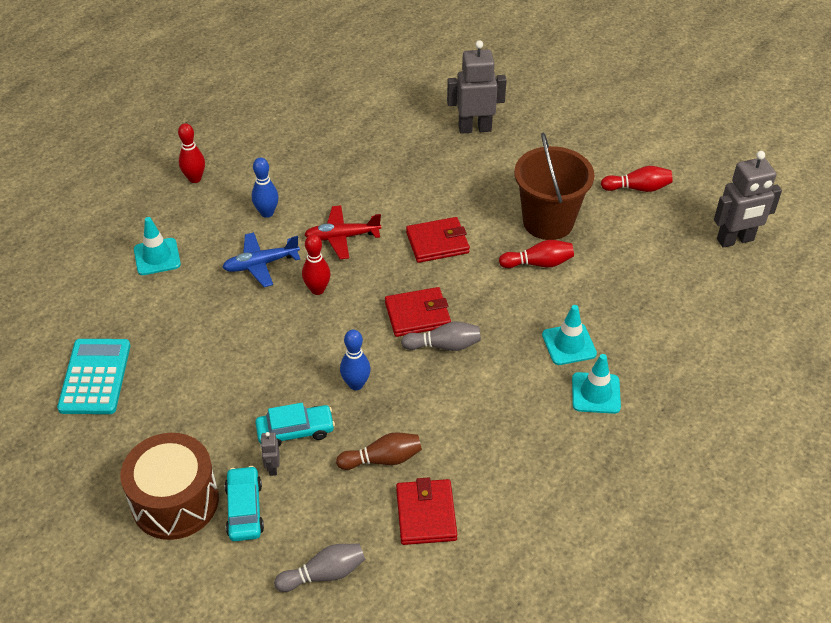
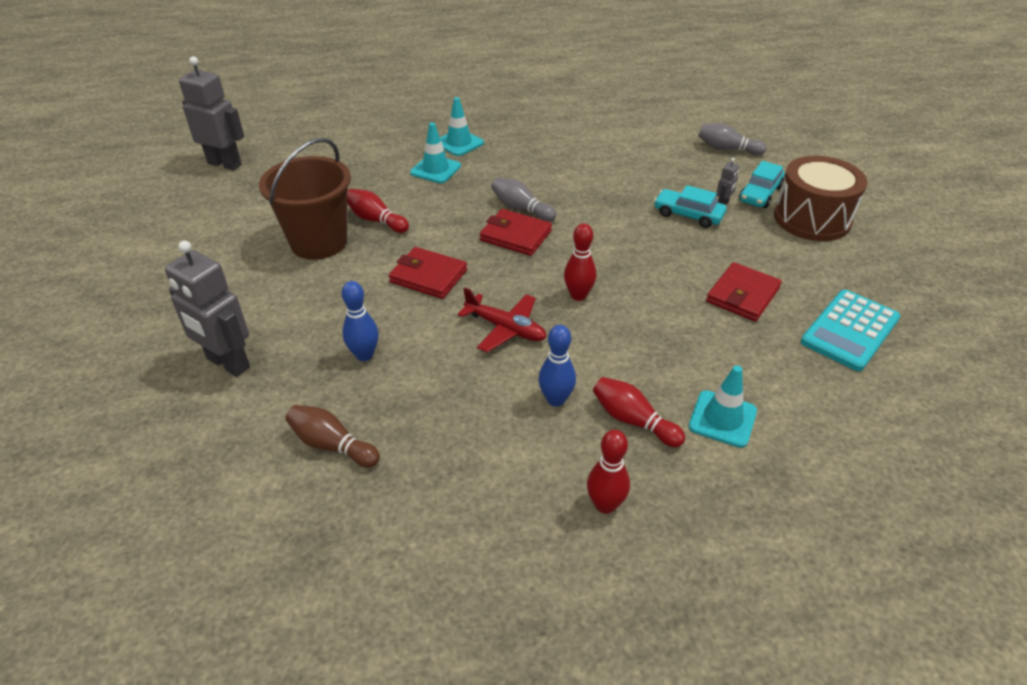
camera: 140 degrees left, 5 degrees down
(261, 264) = (612, 347): blue plane -> none
(356, 384) = (615, 219): blue bowling pin -> blue bowling pin (364, 355)
(382, 459) = (638, 175): brown bowling pin -> brown bowling pin (332, 445)
(426, 514) = (637, 144): red wallet -> red wallet (742, 295)
(638, 188) = (211, 227): red bowling pin -> red bowling pin (633, 421)

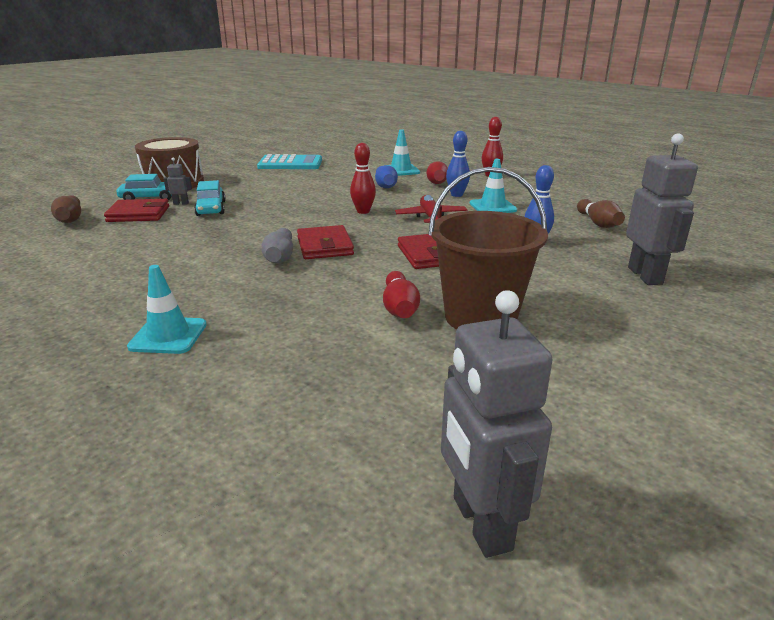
camera: 130 degrees left, 15 degrees down
(435, 169) = (256, 322): turquoise traffic cone -> turquoise traffic cone (492, 207)
(659, 361) = (385, 185): none -> blue bowling pin
(727, 149) = (70, 218): grey bowling pin -> brown bowling pin
(742, 295) = (293, 182): red wallet -> red wallet (138, 214)

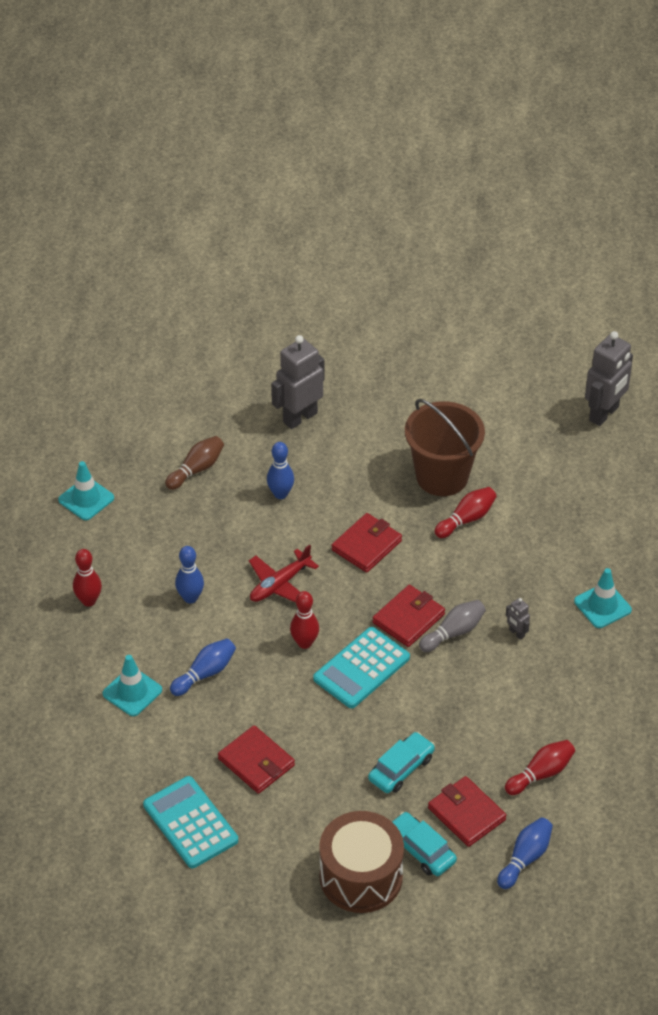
camera: 125 degrees left, 20 degrees up
(70, 218) = (525, 858): brown bowling pin -> blue bowling pin
(181, 203) = (411, 807): grey robot -> grey robot (516, 633)
(297, 181) = (256, 762): none -> red wallet
(309, 220) = (361, 668): none -> turquoise calculator
(436, 181) = (152, 638): red bowling pin -> red bowling pin (541, 774)
(492, 207) = (208, 555): turquoise traffic cone -> turquoise traffic cone (86, 499)

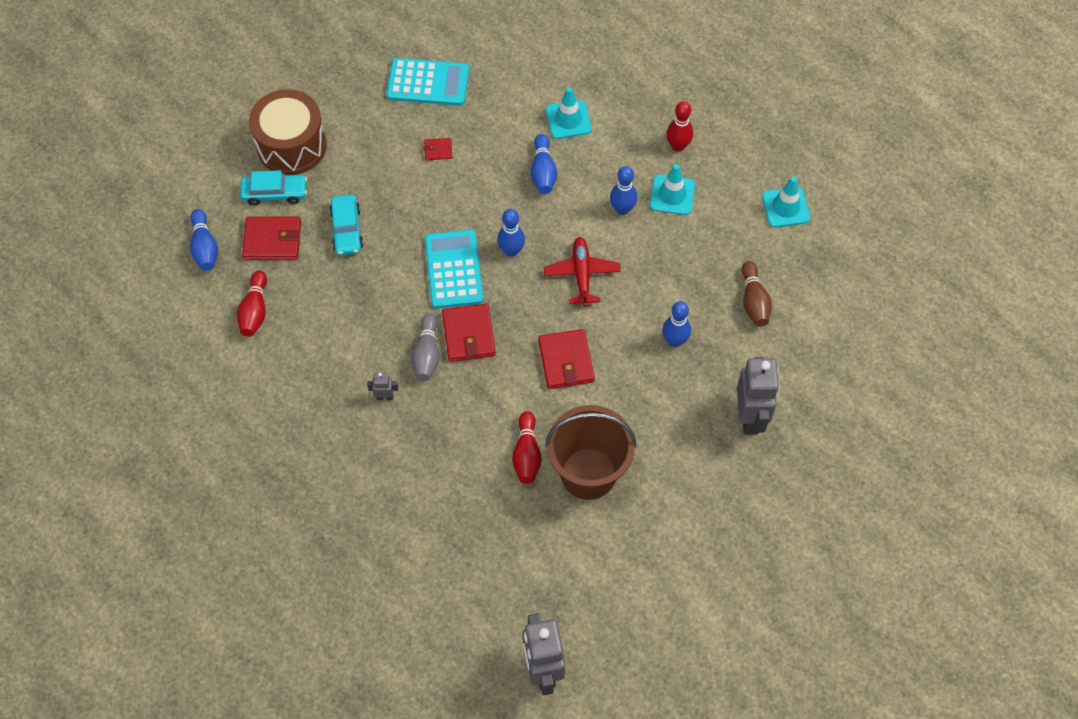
camera: 130 degrees right, 15 degrees up
(256, 762) = (438, 150): red wallet -> red wallet, size x0.51
(304, 643) = (511, 251): red bowling pin -> blue bowling pin
(602, 606) = (350, 480): turquoise traffic cone -> turquoise traffic cone (672, 195)

